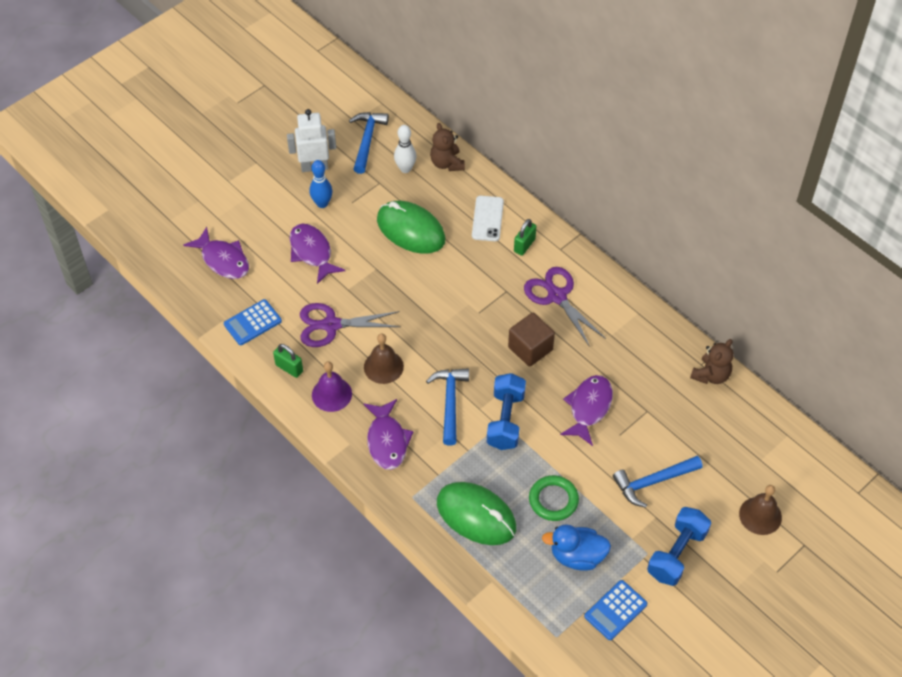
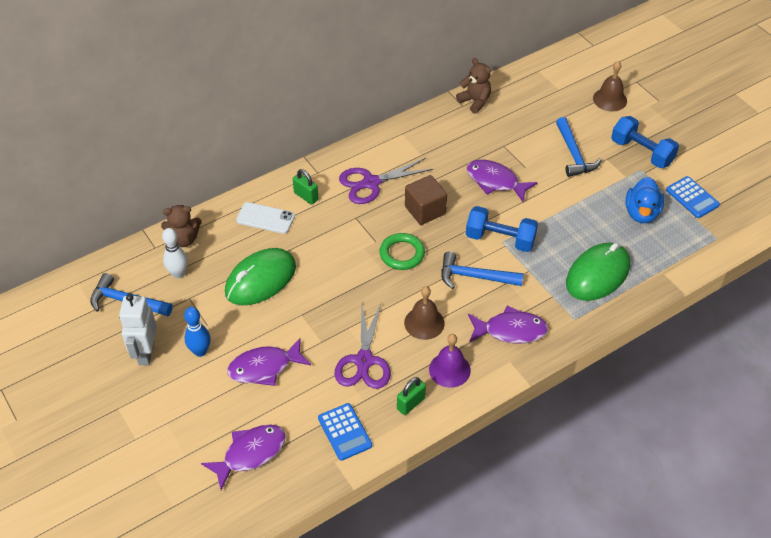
camera: 80 degrees left, 5 degrees down
(553, 500) = (586, 219): green ring -> green ring (402, 254)

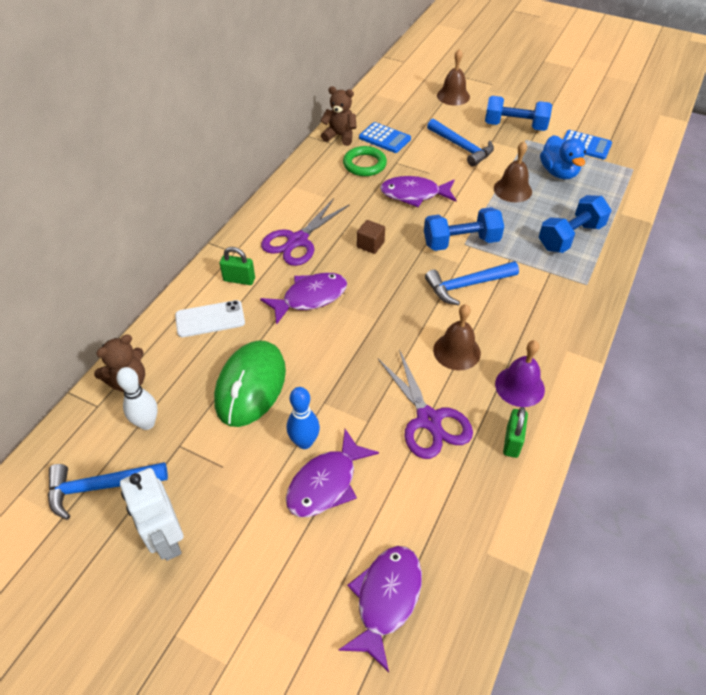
camera: 30 degrees left, 0 degrees up
(200, 351) = (236, 503): blue bowling pin -> blue bowling pin (304, 442)
(344, 432) = (471, 511): blue calculator -> blue calculator (384, 138)
(402, 254) = (380, 294): green ring -> green ring (364, 164)
(425, 210) = (370, 245): brown cube -> brown cube, size x0.62
(510, 330) = (542, 320): purple fish -> purple fish (310, 298)
(585, 212) = (512, 190): none -> brown bell
(597, 274) = (570, 237): green mouse -> blue dumbbell

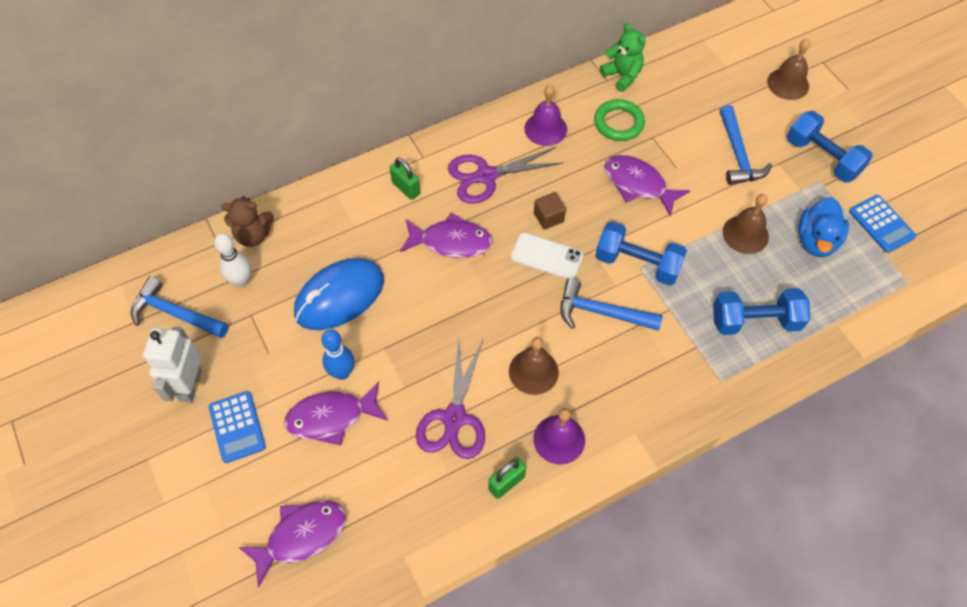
camera: 35 degrees right, 10 degrees up
(210, 319) = (354, 214): white phone -> white phone (546, 256)
(251, 386) = (339, 296): green mouse -> blue mouse
(315, 191) = (545, 129): none -> purple bell
(340, 136) = (622, 76): brown teddy bear -> green teddy bear
(384, 138) = (665, 101): blue calculator -> blue calculator (237, 427)

